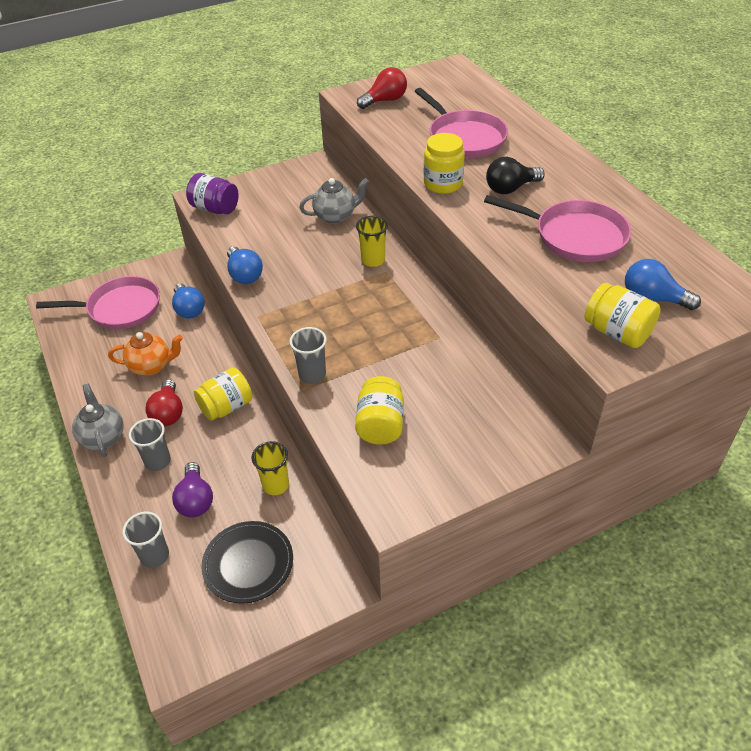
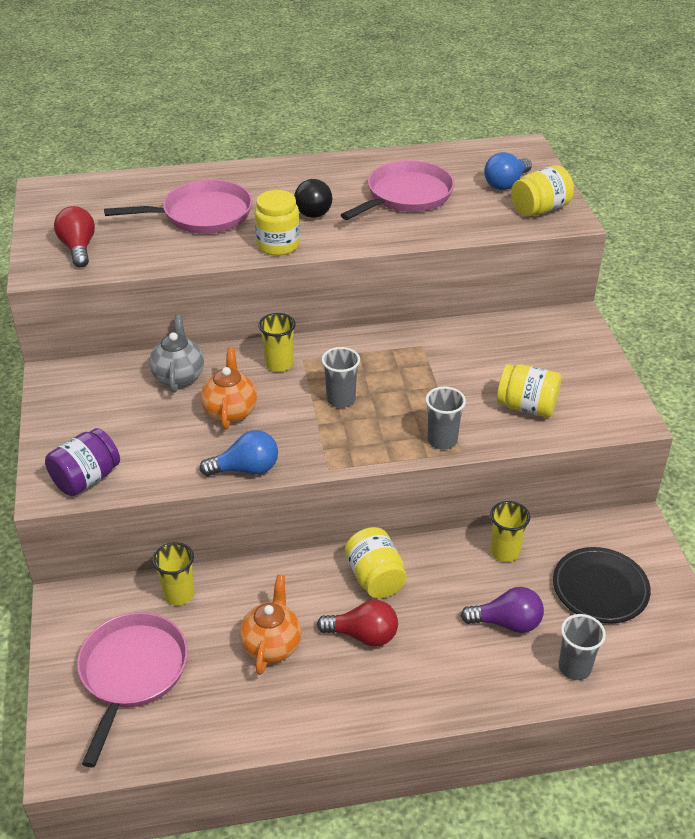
camera: 75 degrees left, 5 degrees down
(103, 437) = (380, 708): grey teapot -> none
(158, 461) = (439, 653): grey cup -> grey cup (341, 399)
(189, 309) = (179, 594): blue light bulb -> yellow cup
(305, 251) = (230, 412): none -> orange teapot

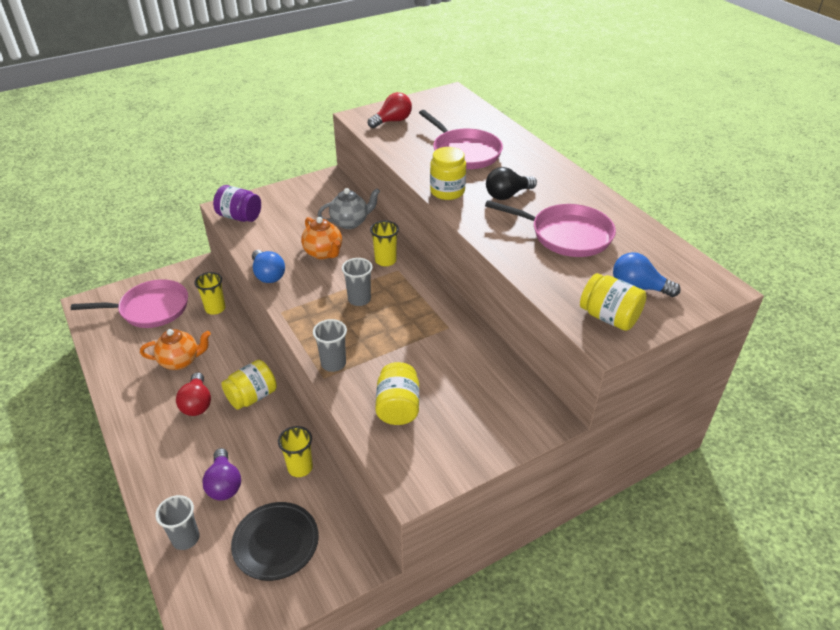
camera: 70 degrees right, 0 degrees up
(230, 412) = (323, 253): orange teapot -> orange teapot turned 75 degrees clockwise

